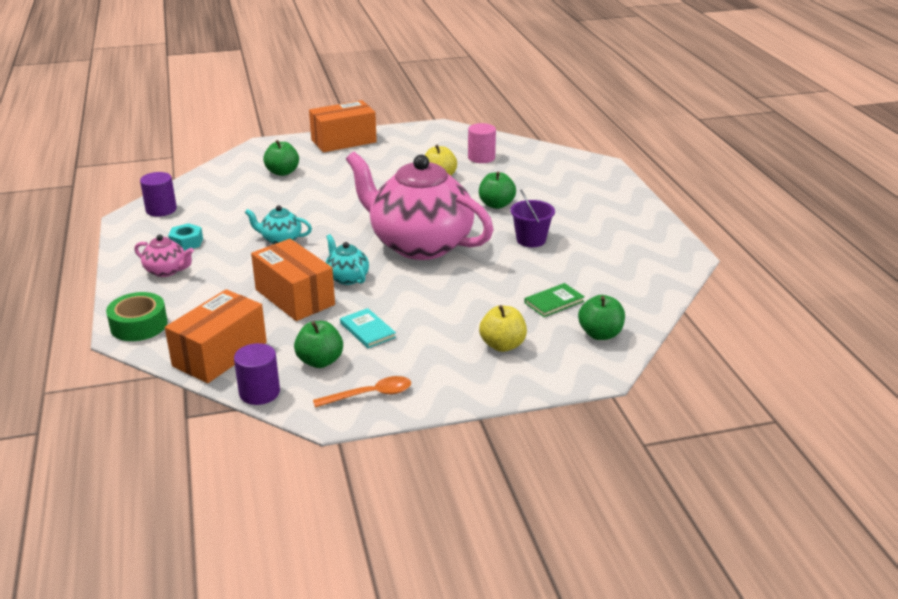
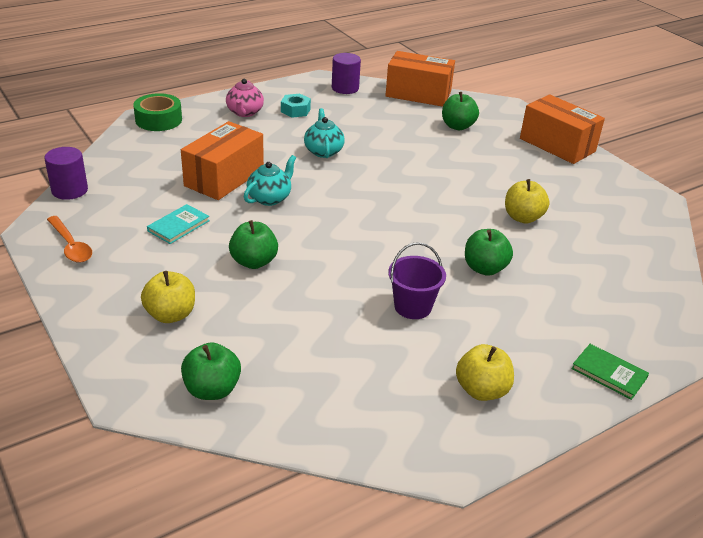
camera: 70 degrees right, 5 degrees up
(220, 354) = (123, 162): orange box -> orange box (418, 94)
(320, 361) = (121, 210): green apple -> green apple (254, 262)
(419, 244) = (357, 229): pink teapot -> none
(481, 158) = (601, 240): pink cylinder -> none
(554, 302) = (273, 343): green book -> green book (609, 373)
(625, 233) = (481, 390): none -> yellow apple

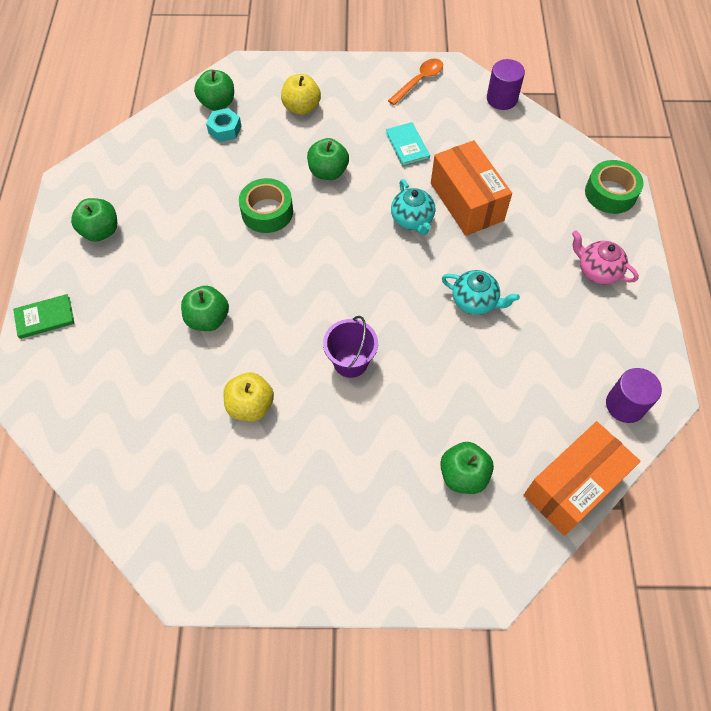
camera: 125 degrees right, 25 degrees up
(71, 246) = (419, 81): orange spoon -> orange spoon turned 135 degrees clockwise
(295, 110) = (582, 320): turquoise nut -> turquoise nut (225, 129)
(339, 281) = (267, 212): none -> green tape
(412, 307) = (205, 241): purple bucket -> purple bucket (350, 362)
(481, 390) = (101, 231): yellow apple -> green apple
(557, 145) = (357, 566): orange box -> none

